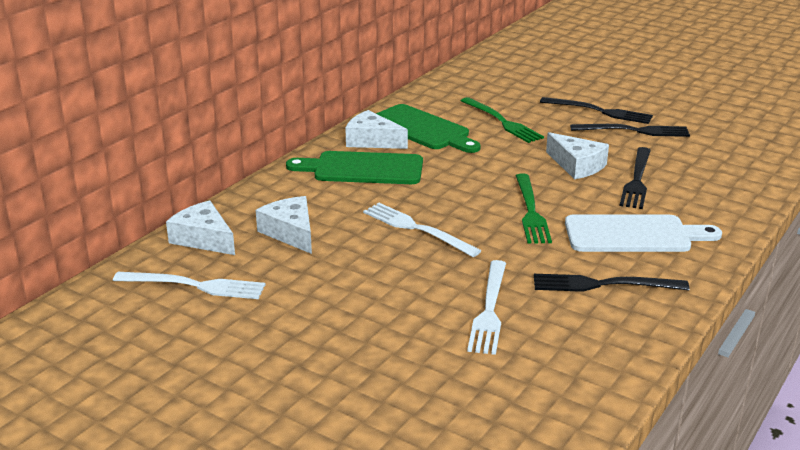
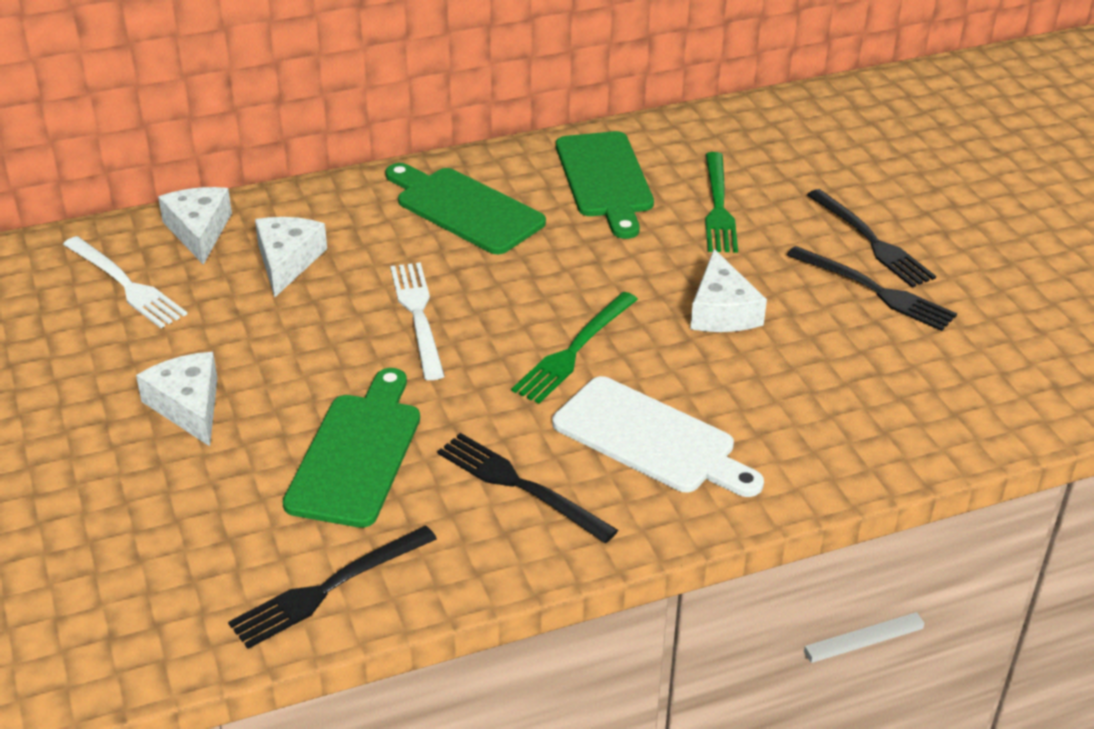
camera: 35 degrees right, 10 degrees up
(372, 141) = (525, 173): white cheese -> white cheese (188, 406)
(489, 310) = (356, 453): white fork -> green cutting board
(637, 180) = (768, 365): black fork -> black fork (328, 588)

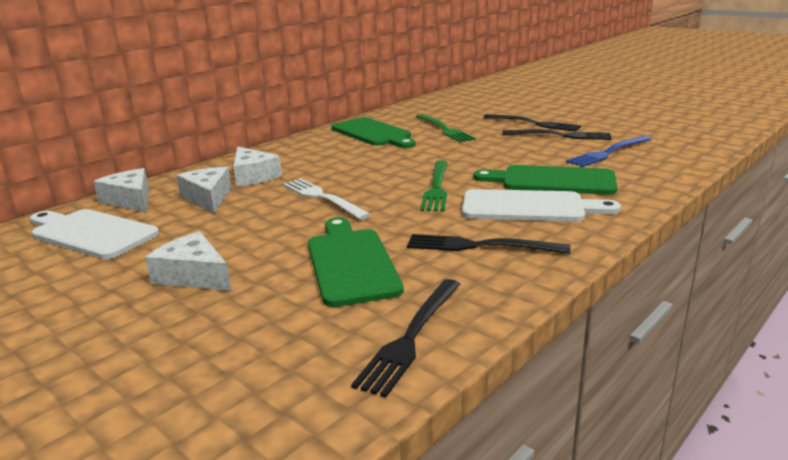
camera: 25 degrees left, 15 degrees down
(125, 284) = (90, 233): white fork -> white cutting board
(464, 209) = (304, 157): green cutting board -> green cutting board (552, 181)
(722, 311) = (497, 157): white cheese -> white cheese (253, 176)
(896, 362) = (608, 152): none -> blue fork

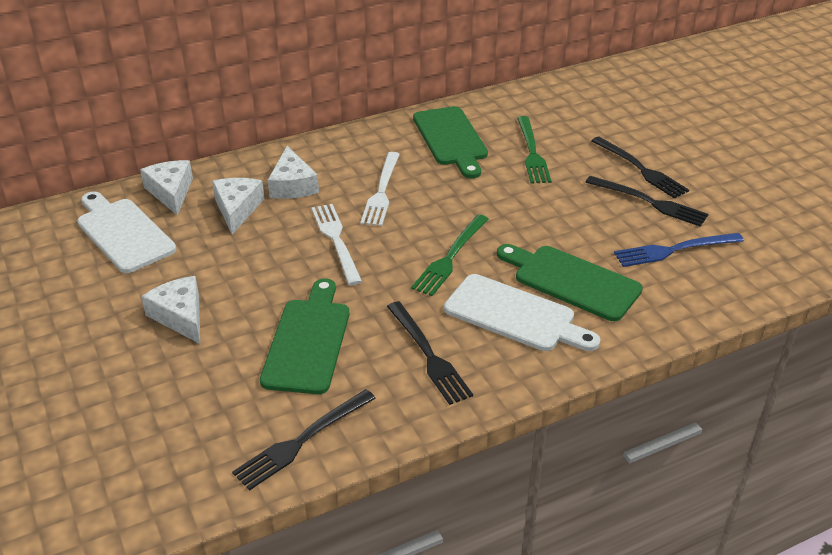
camera: 20 degrees right, 15 degrees up
(339, 166) = (381, 192): none -> white fork
(480, 246) = (428, 355): black fork -> black fork turned 150 degrees counterclockwise

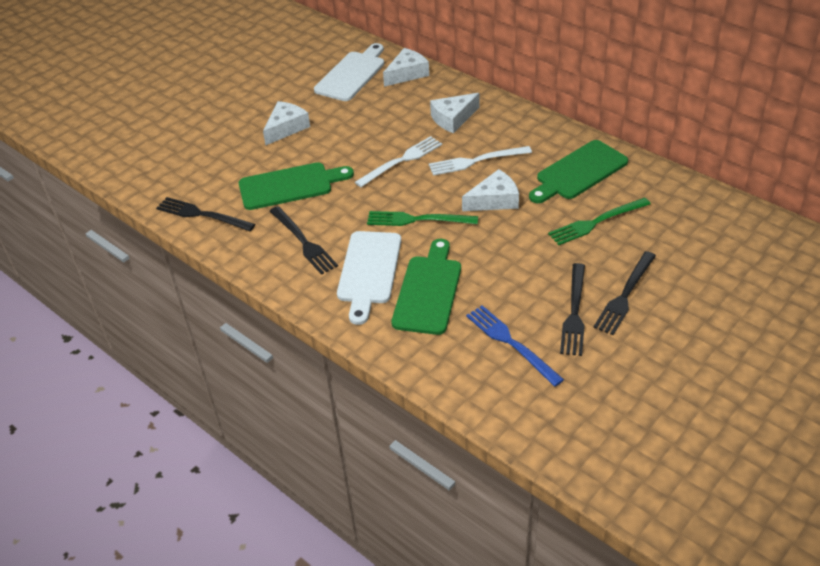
camera: 70 degrees right, 5 degrees up
(237, 209) = (408, 106): white cheese -> white cheese (494, 200)
(428, 355) = (303, 242): black fork -> black fork turned 75 degrees counterclockwise

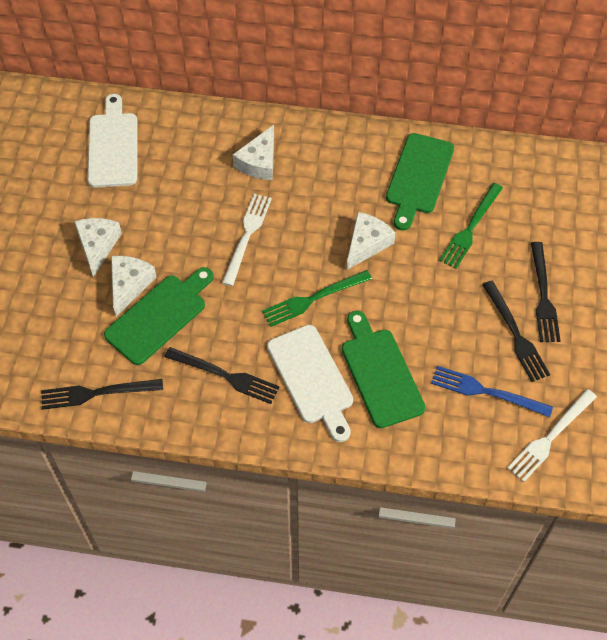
camera: 35 degrees left, 15 degrees up
(407, 74) = (170, 122): white cheese -> white cheese (129, 285)
(476, 161) = (318, 205): white fork -> white fork (550, 437)

